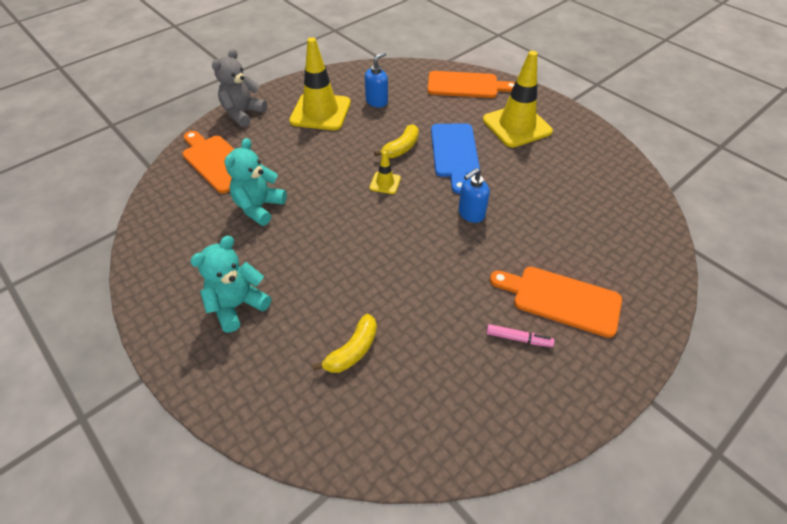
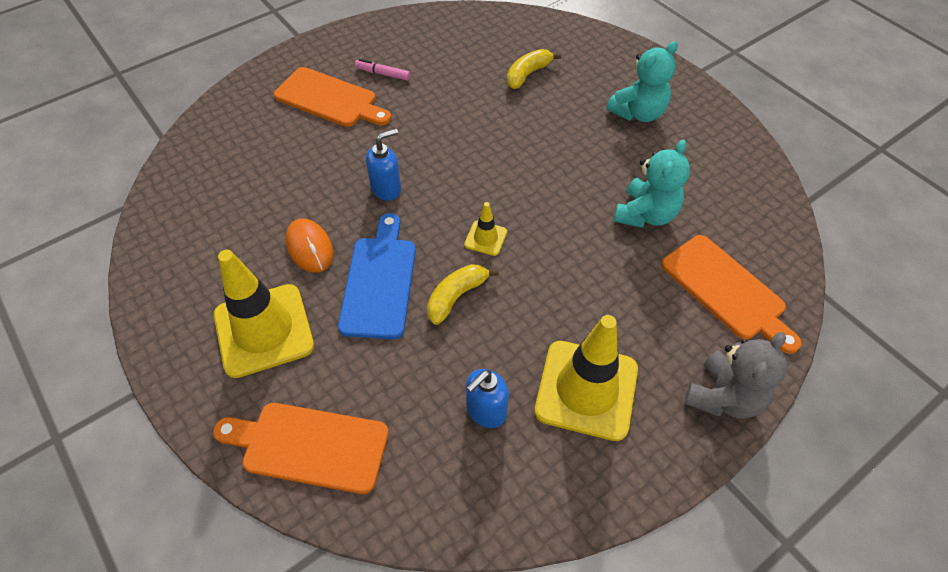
camera: 175 degrees left, 5 degrees up
(512, 169) = (309, 247): none -> orange mouse

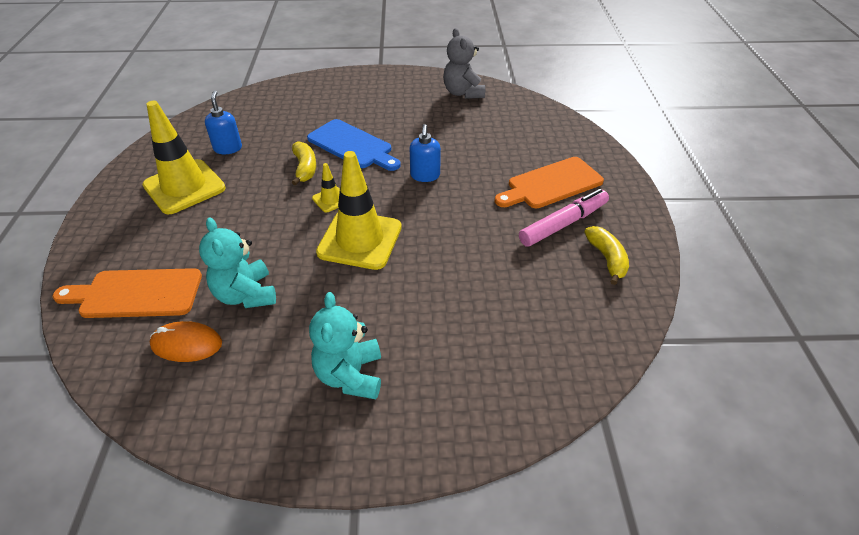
camera: 125 degrees right, 10 degrees down
(264, 330) = (369, 101): yellow traffic cone -> yellow traffic cone (360, 240)
(309, 247) = (409, 131): orange mouse -> orange mouse (186, 344)
(309, 446) = (289, 95): orange cutting board -> none
(383, 74) = (563, 224): pink marker -> pink marker, size x1.85
(527, 74) = (484, 320): yellow banana -> yellow banana (606, 259)
(723, 397) = (96, 238): grey teddy bear -> grey teddy bear (463, 93)

